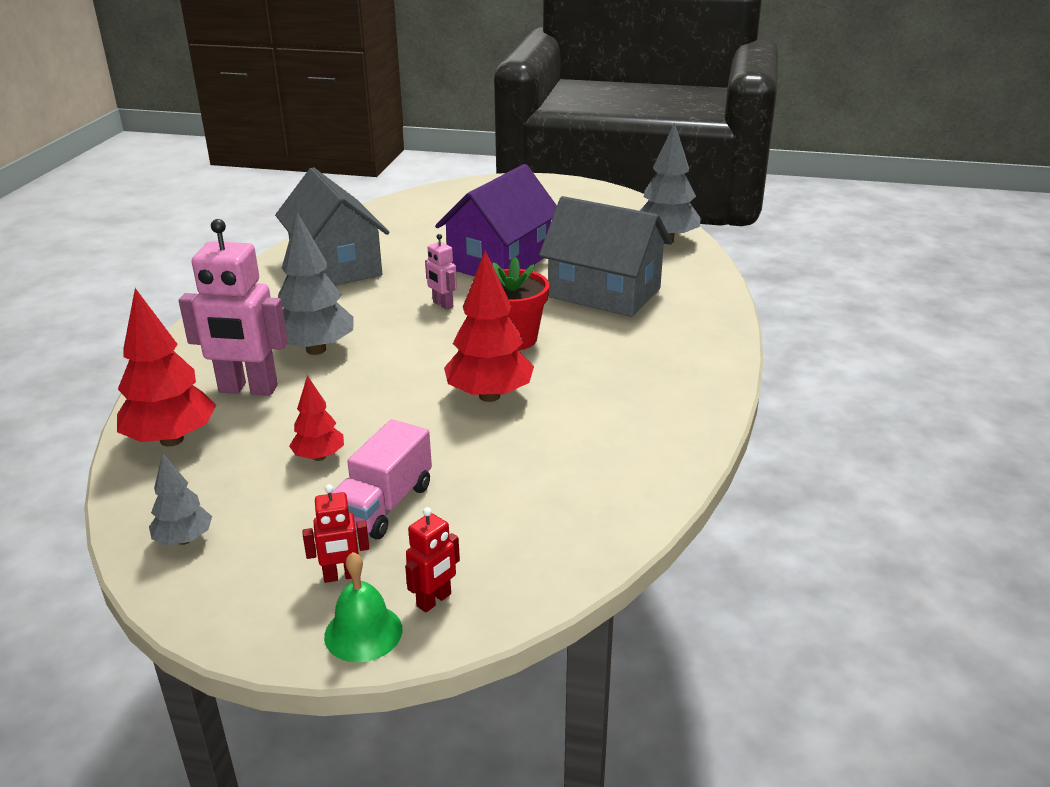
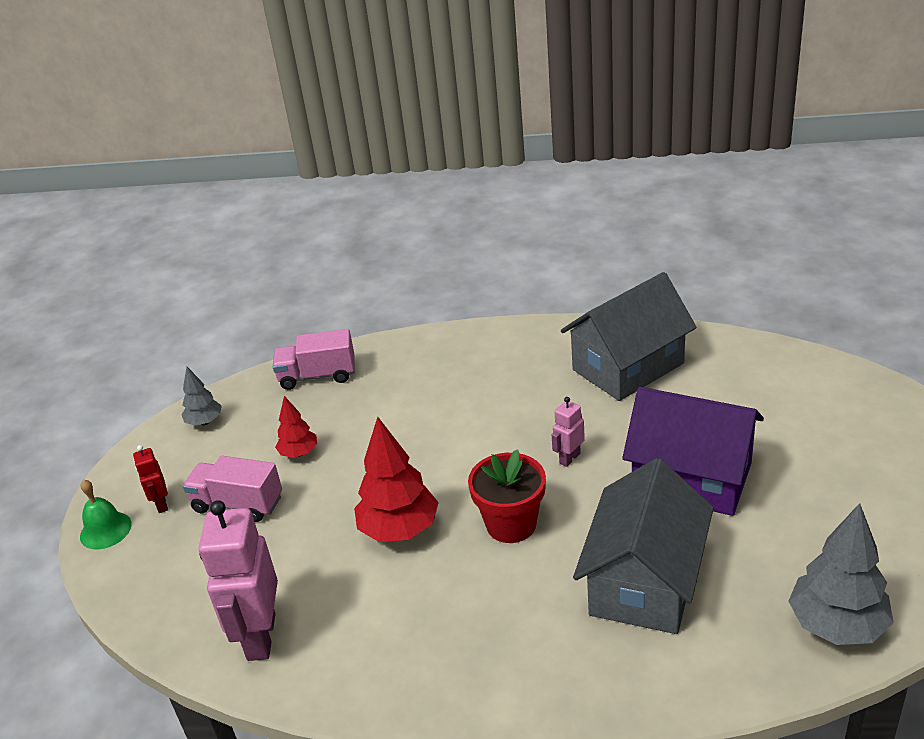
camera: 85 degrees right, 5 degrees up
(171, 439) = (317, 376): red tree -> pink truck
(248, 389) = (389, 388): pink robot -> pink robot (260, 637)
(316, 349) = (459, 403): grey tree -> none
(434, 600) = (131, 557): red robot -> none

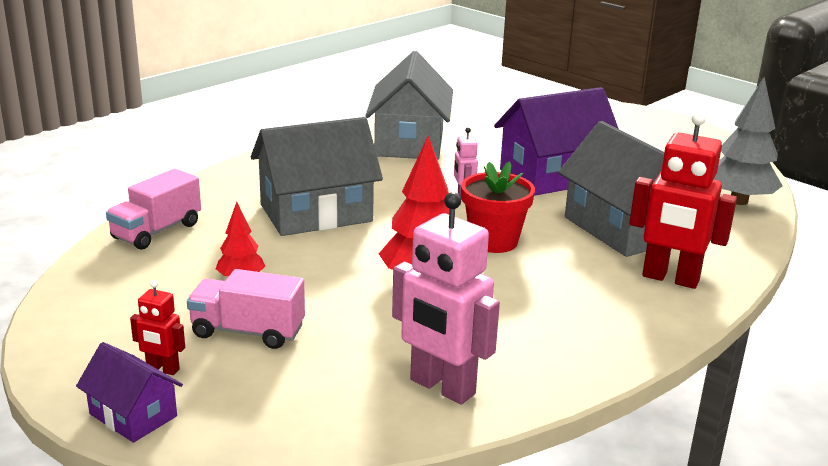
camera: 55 degrees left, 10 degrees down
(105, 530) = (133, 415): green bell -> purple house
(204, 422) = (91, 302): grey tree -> none
(238, 504) = (248, 331): pink truck -> pink truck turned 45 degrees clockwise
(434, 414) = (316, 213): none -> grey house
(584, 666) = (670, 279): none -> red robot

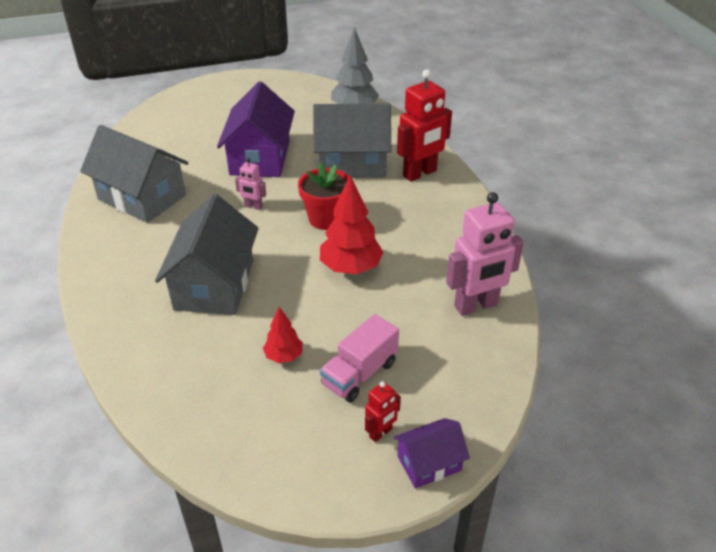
camera: 60 degrees left, 15 degrees up
(156, 231) = (164, 385): pink truck -> none

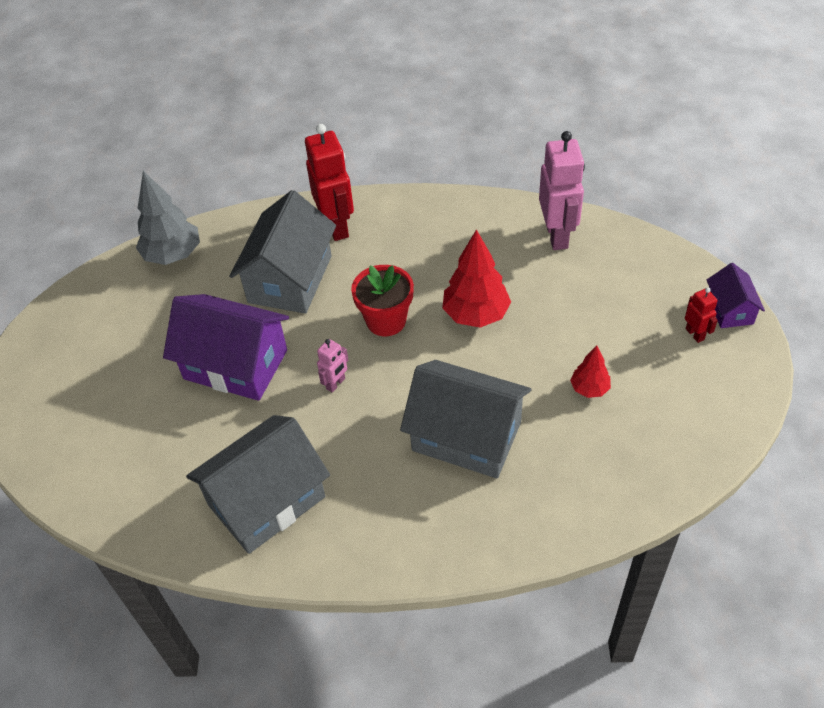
camera: 70 degrees left, 10 degrees up
(359, 373) = (624, 335): pink truck -> none

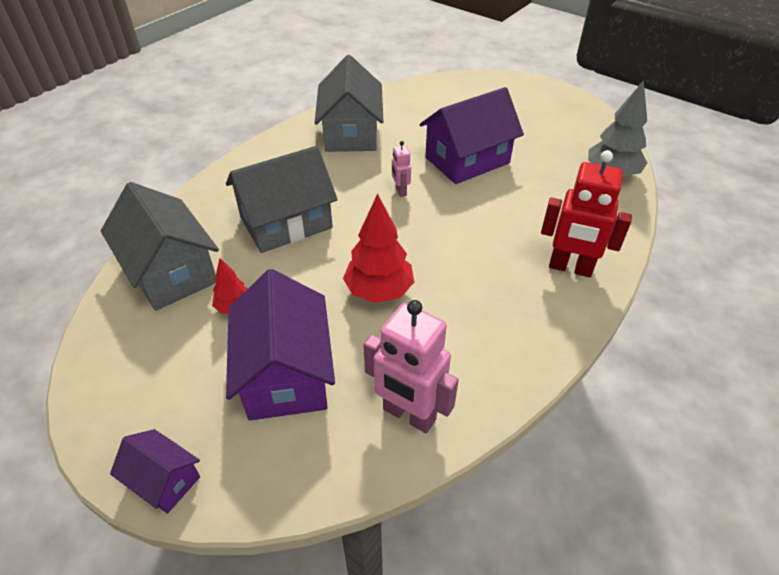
camera: 125 degrees right, 5 degrees down
(290, 279) = (527, 215): grey house -> grey house (171, 272)
(386, 320) = (430, 240): red flower pot -> none
(602, 312) = (286, 374): none -> purple house
(695, 334) = (182, 422): red robot -> none

